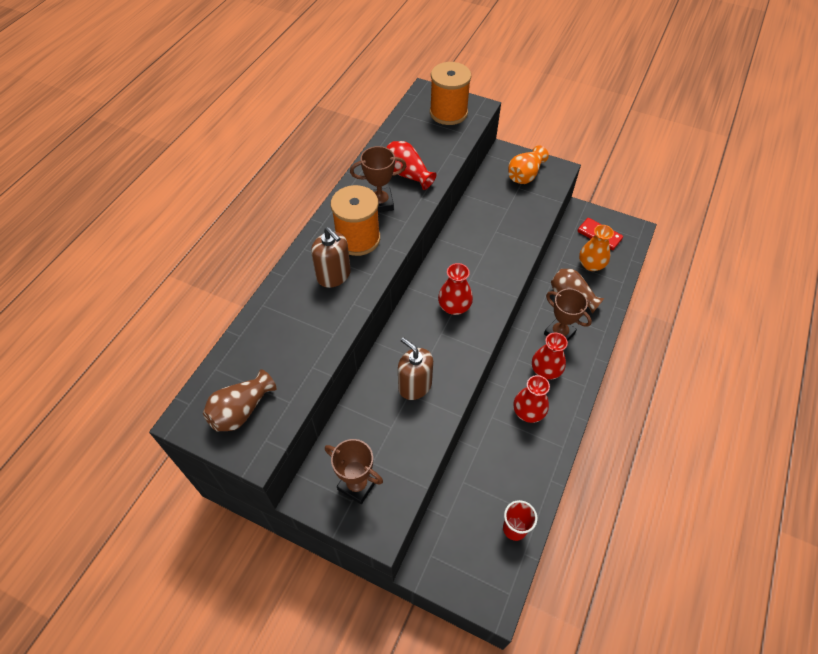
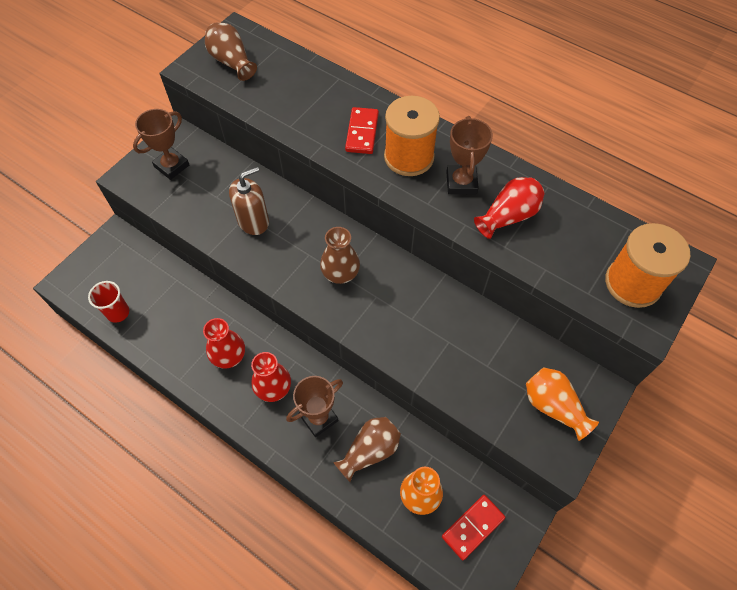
camera: 100 degrees right, 5 degrees up
(334, 275) = (362, 132): brown soap dispenser -> red domino
(454, 307) = (340, 273): red vase -> brown vase

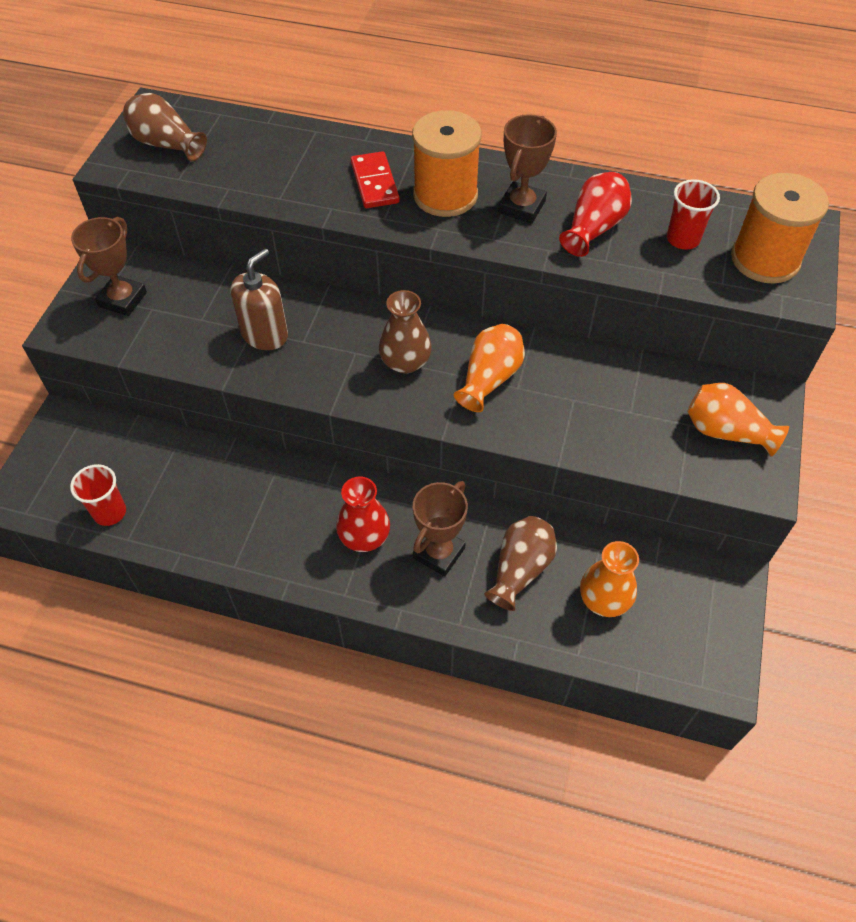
camera: 20 degrees left, 5 degrees down
(229, 356) = (288, 517): red vase -> none
(394, 305) = (489, 378): none -> orange vase
(461, 183) = (521, 207): brown trophy -> brown trophy turned 45 degrees clockwise
(473, 527) = (682, 612): red domino -> none
(574, 246) = (683, 239): none -> red cup

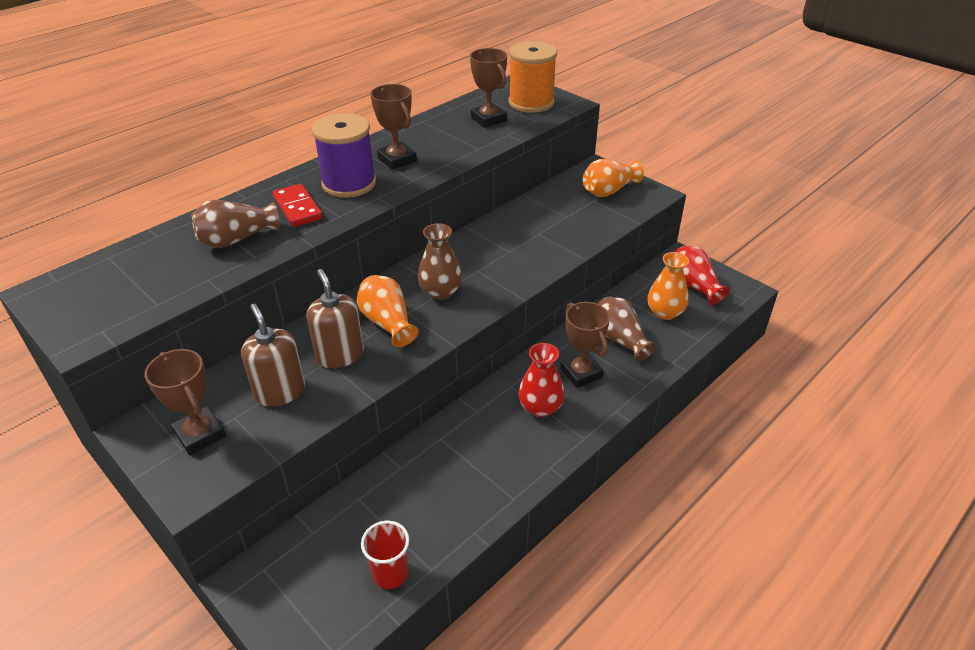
camera: 60 degrees left, 15 degrees down
(166, 144) = (102, 298): brown vase -> brown vase (237, 239)
(196, 320) = (280, 391): none -> brown soap dispenser
(375, 183) = (298, 208): red domino -> red domino turned 45 degrees clockwise
(445, 195) = (349, 184): orange spool -> purple spool
(489, 378) = (491, 260): orange vase -> orange vase (387, 323)
(593, 228) = (446, 142): red vase -> red vase (694, 285)
(683, 239) = (488, 119): red cup -> brown trophy

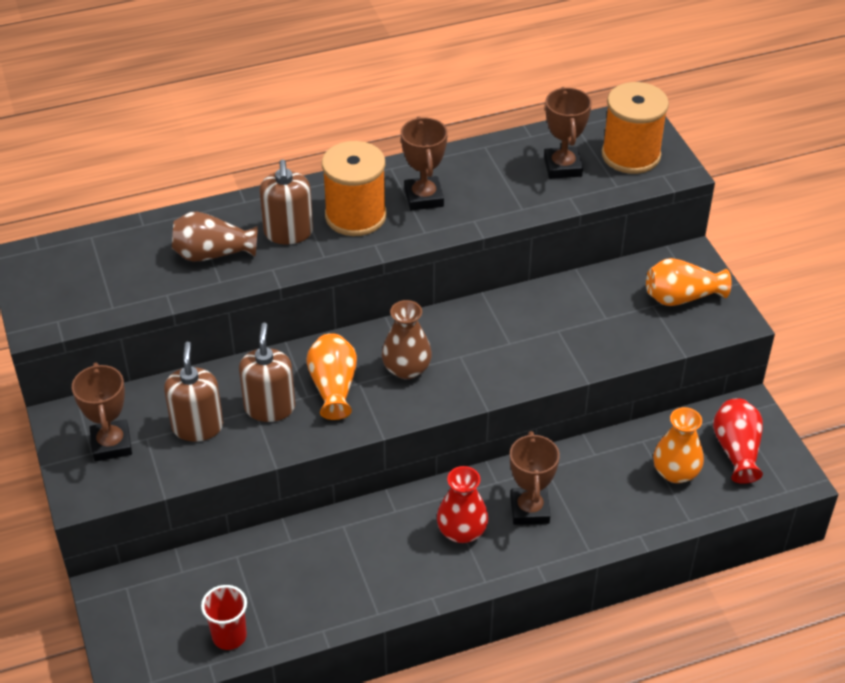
camera: 25 degrees right, 5 degrees up
(298, 208) = (288, 232): red domino -> brown soap dispenser
(349, 184) = (355, 216): purple spool -> orange spool
(620, 339) = (599, 486): brown vase -> none

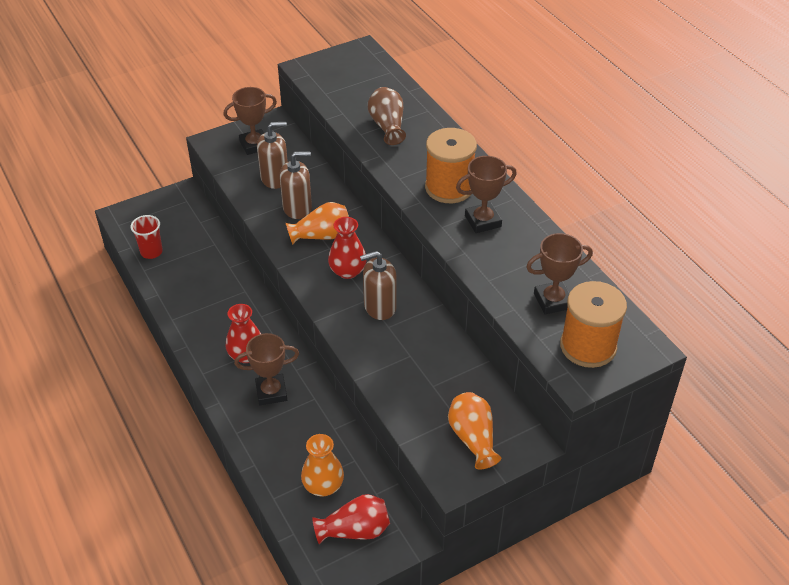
camera: 80 degrees right, 0 degrees up
(288, 232) = (420, 157): brown soap dispenser -> brown soap dispenser (379, 307)
(406, 369) = (348, 271): brown vase -> red vase

